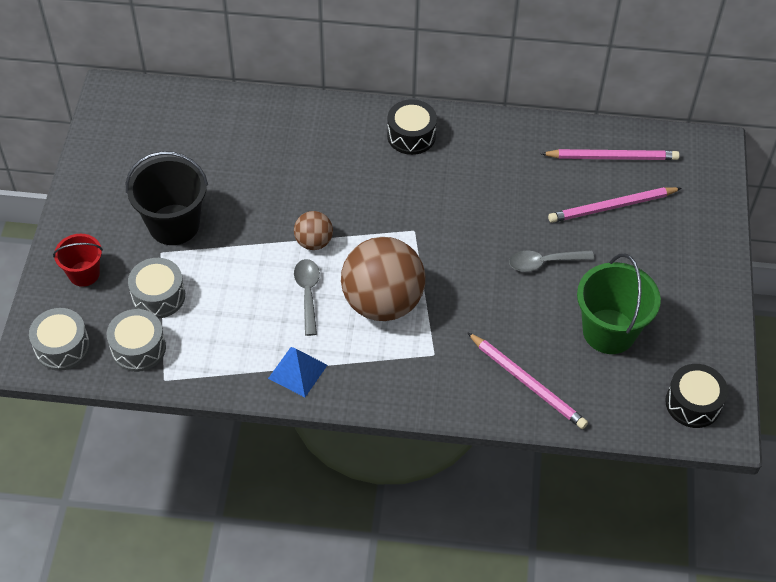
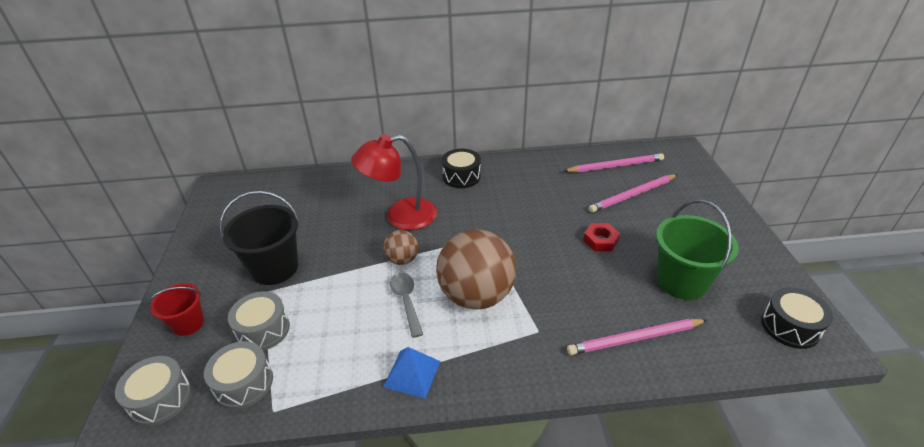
camera: 10 degrees left, 15 degrees down
(323, 182) = (400, 216): none -> red lamp
(527, 383) = (635, 339): pink pencil -> pink pencil turned 135 degrees clockwise
(544, 262) = (600, 240): grey spoon -> red nut

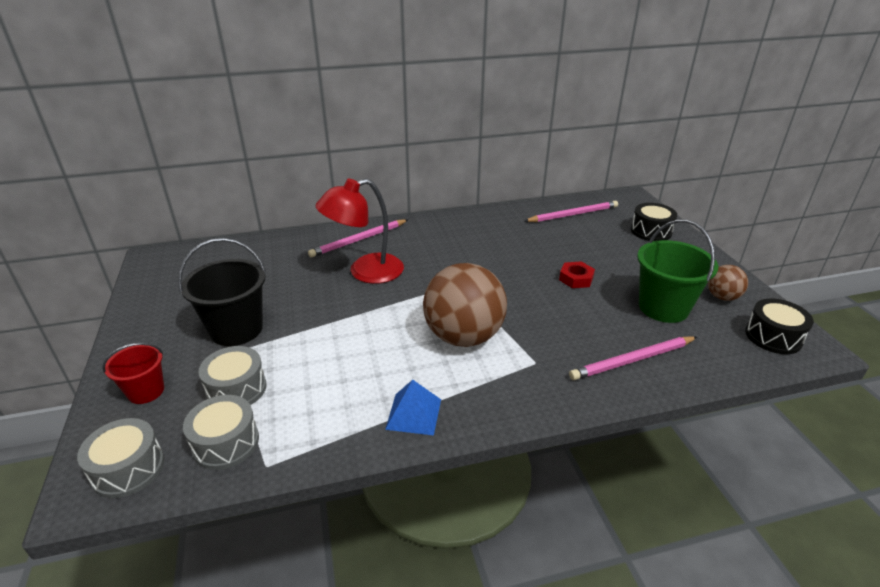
camera: 10 degrees left, 5 degrees down
(402, 259) = (377, 310): brown ball -> brown ball (722, 297)
(406, 301) = (391, 348): grey spoon -> none
(461, 176) = (421, 232): black drum -> black drum (651, 231)
(632, 195) = (596, 238): pink pencil -> pink pencil (359, 240)

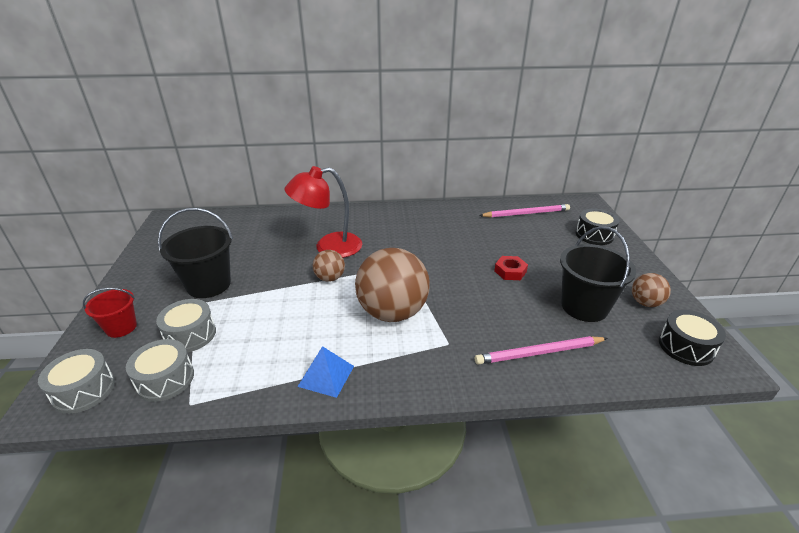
camera: 10 degrees right, 0 degrees up
(359, 240) = (333, 219): pink pencil -> none
(379, 306) = (330, 278): none -> brown ball
(663, 307) = (584, 307): green bucket -> black bucket

